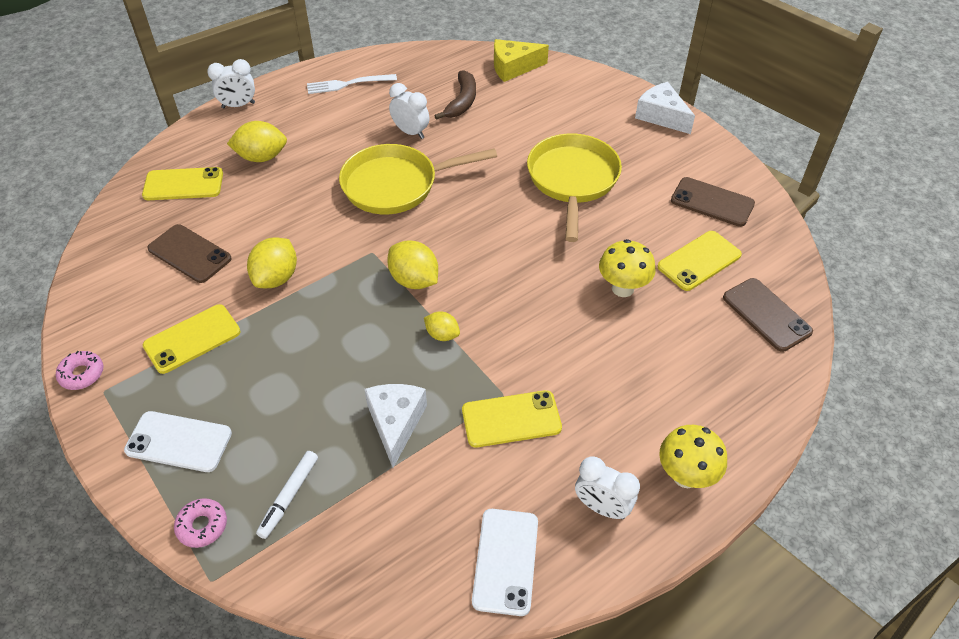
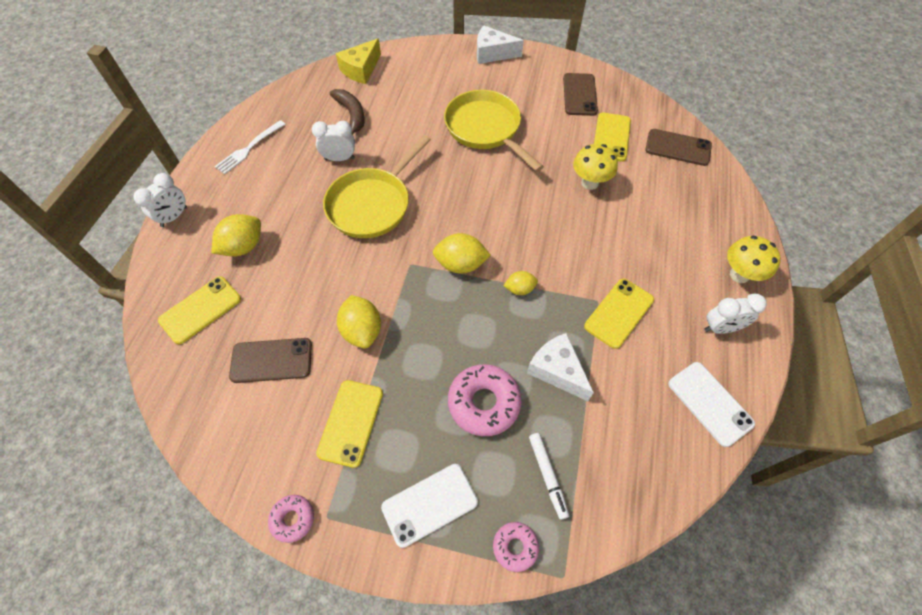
camera: 40 degrees left, 10 degrees up
(305, 401) = (484, 403): none -> pink donut
(712, 202) = (579, 95): brown phone -> brown phone turned 75 degrees counterclockwise

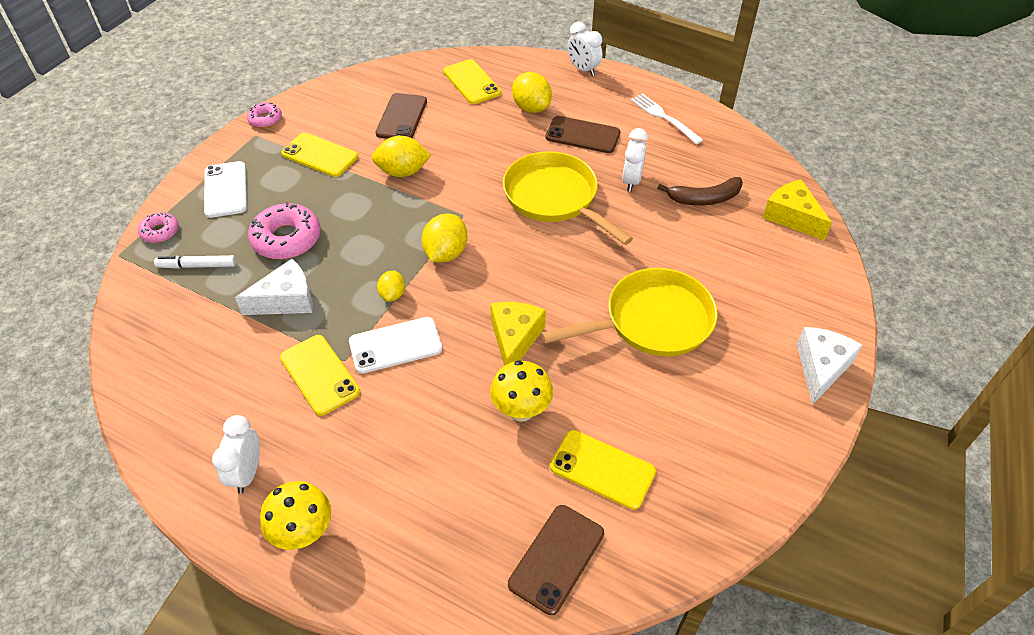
camera: 105 degrees right, 10 degrees down
(531, 199) = (515, 339): none -> yellow cheese
(579, 95) = (706, 458): brown phone -> brown phone (582, 135)
(710, 403) = (175, 419): white phone -> white phone (395, 345)

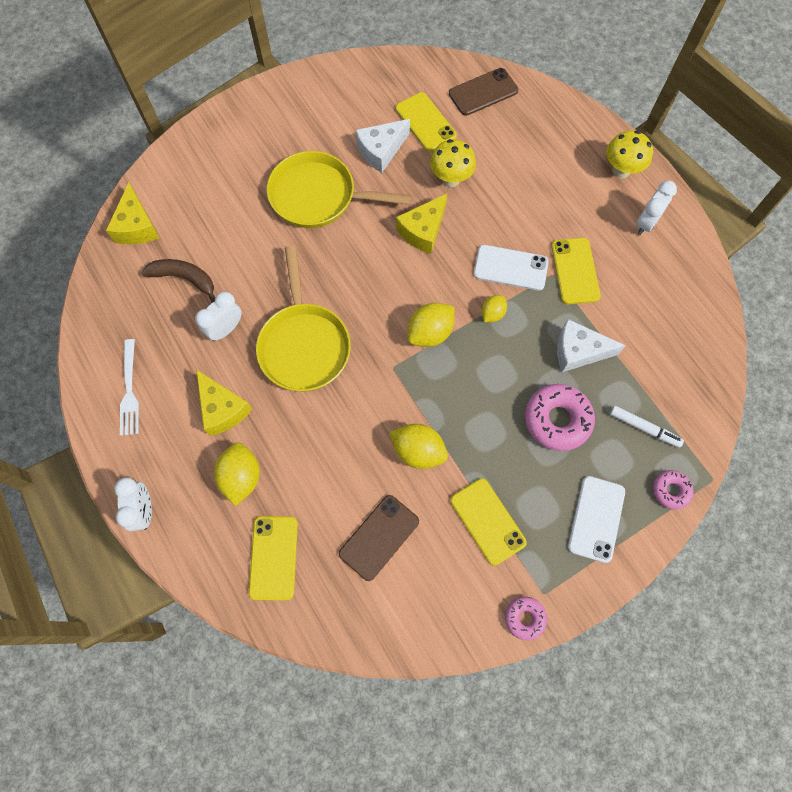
camera: 150 degrees left, 20 degrees up
(582, 135) = (222, 409): brown phone -> yellow cheese
(821, 367) = (241, 113): white cheese -> white cheese (381, 151)

